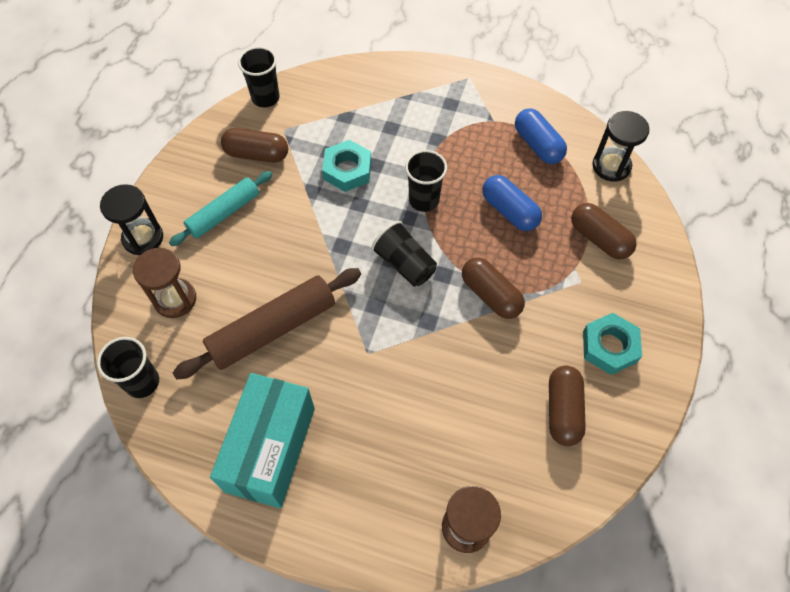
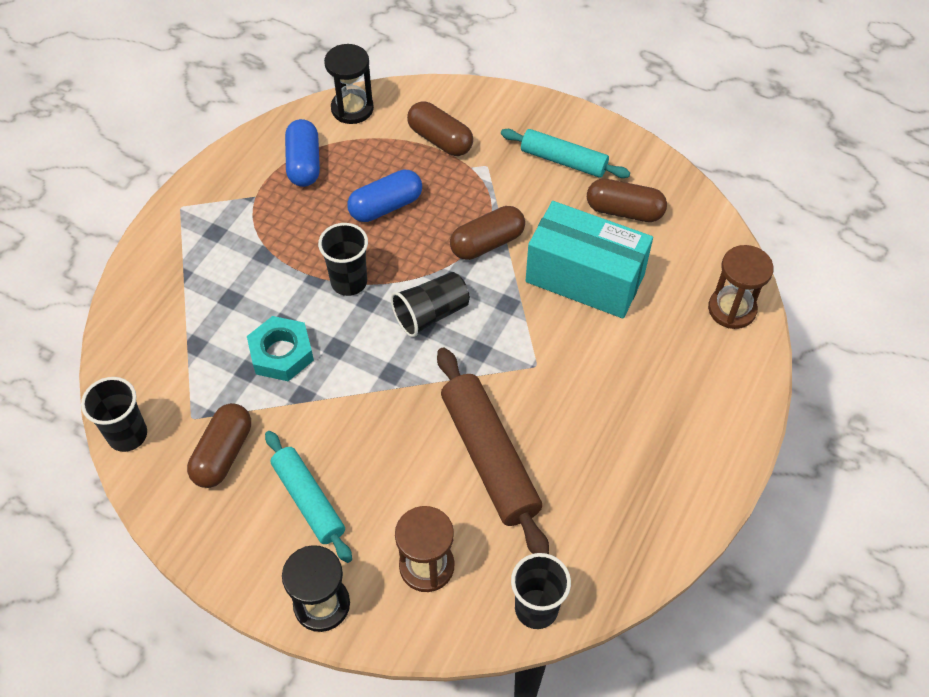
camera: 80 degrees left, 5 degrees down
(270, 449) = (637, 472): turquoise box -> turquoise box (585, 278)
(537, 145) = (304, 163): blue capsule -> blue capsule turned 75 degrees counterclockwise
(599, 239) = (440, 139): brown capsule -> brown capsule turned 75 degrees clockwise
(609, 347) = (563, 160): turquoise nut -> turquoise rolling pin

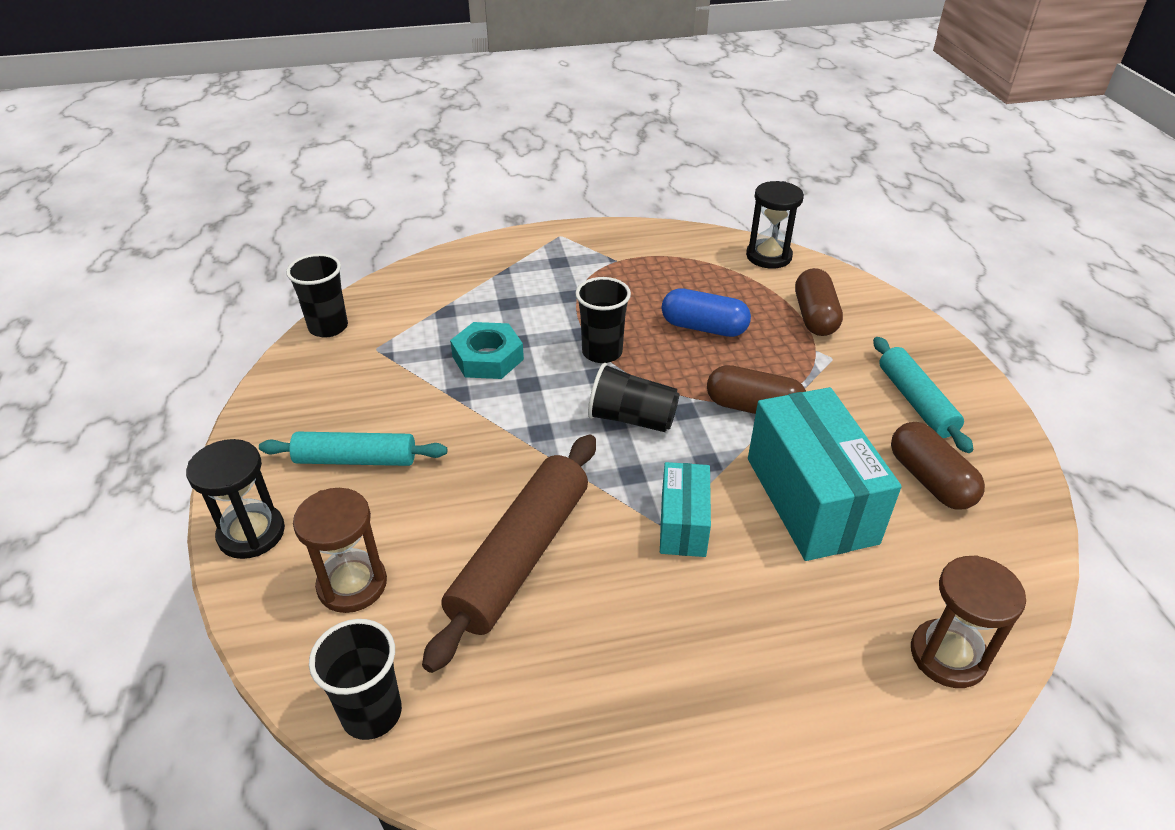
camera: 50 degrees right, 15 degrees down
(223, 454) = (357, 384): brown capsule -> none
(304, 163) = (681, 264): blue capsule -> none
(308, 500) = (356, 459): turquoise rolling pin -> turquoise rolling pin turned 75 degrees clockwise
(543, 355) = (683, 524): none -> turquoise box

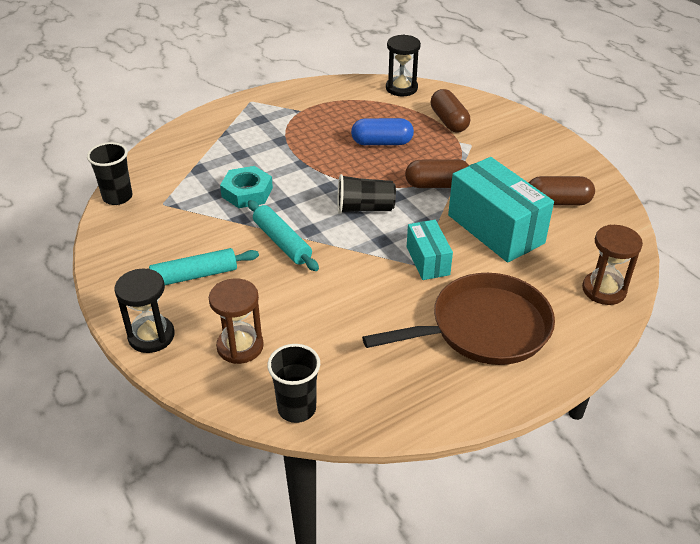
camera: 20 degrees left, 0 degrees up
(521, 556) = (339, 303): brown rolling pin -> none
(602, 352) = (323, 172): black cup -> none
(716, 664) = (483, 328): none -> brown pan
(916, 402) = (531, 160): turquoise rolling pin -> turquoise rolling pin (282, 242)
(929, 480) = (557, 202): brown capsule -> brown capsule turned 45 degrees counterclockwise

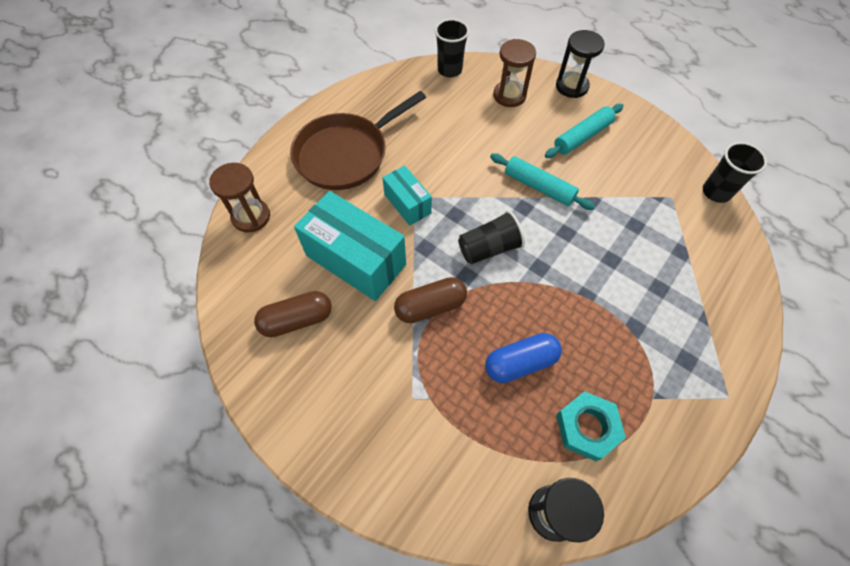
camera: 160 degrees right, 20 degrees up
(247, 192) = (610, 234): turquoise nut -> turquoise nut (587, 427)
(449, 121) = (456, 443): brown capsule -> none

